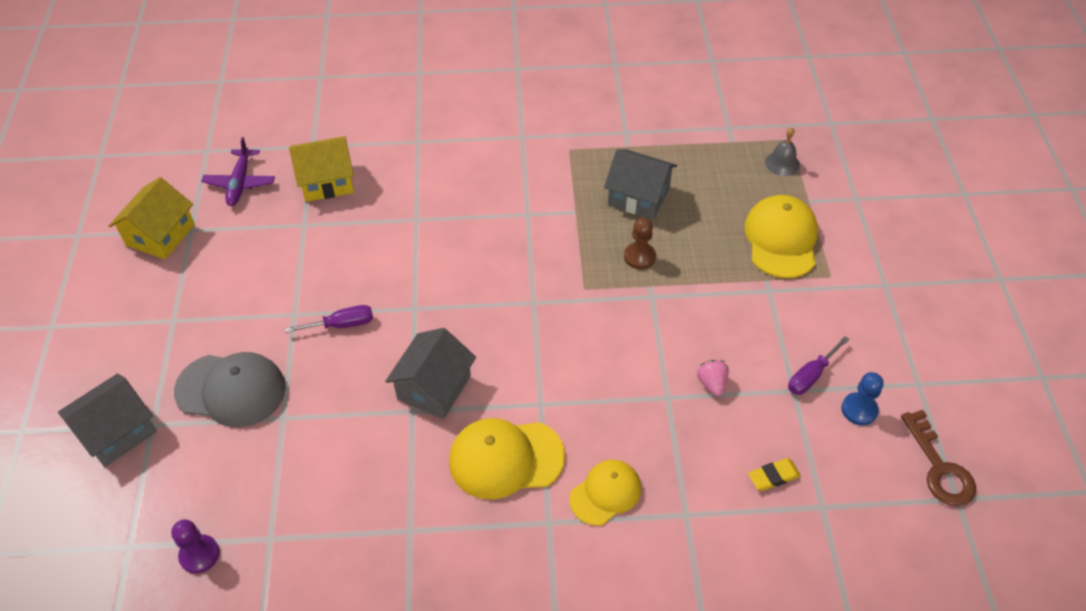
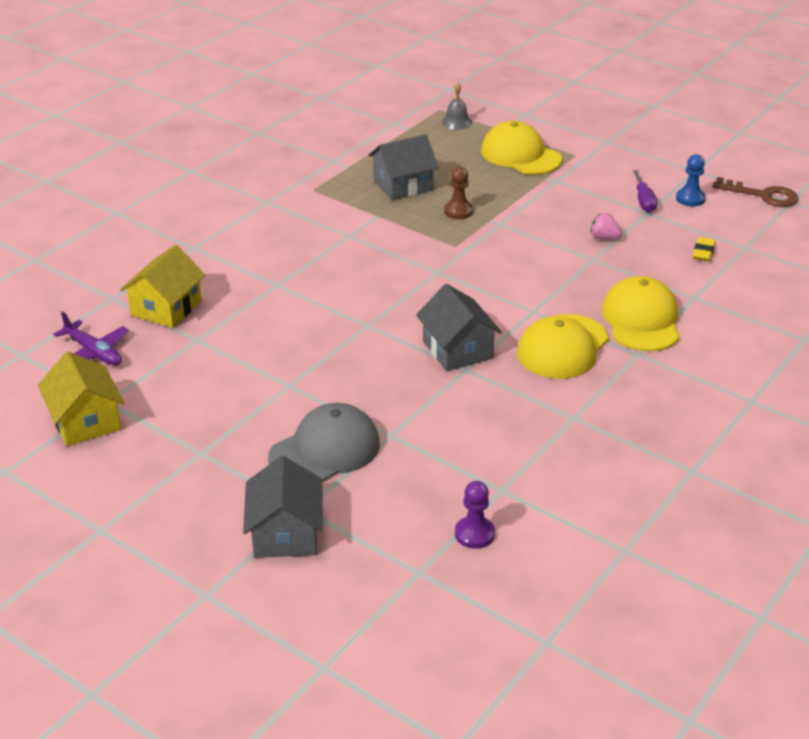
camera: 50 degrees left, 15 degrees down
(342, 325) = (335, 366): purple screwdriver -> none
(605, 493) = (641, 320): yellow cap -> yellow cap, size x1.53

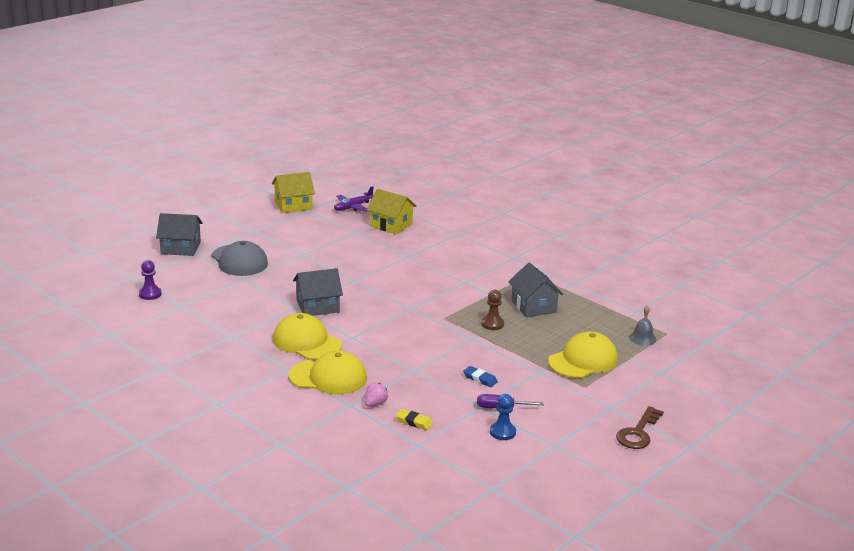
camera: 95 degrees right, 10 degrees down
(590, 215) = (480, 379): none -> blue eraser
(604, 238) = (444, 379): pink strawberry -> pink strawberry (375, 404)
(763, 195) = (505, 474): brown key -> brown key (638, 433)

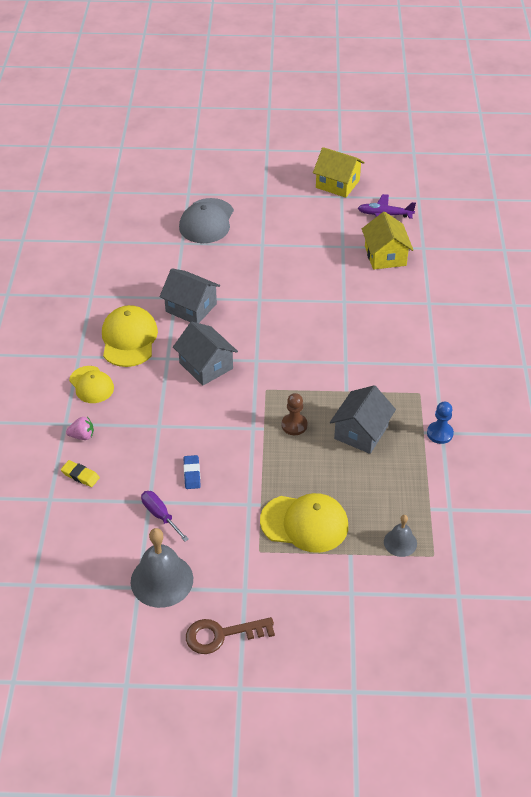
camera: 50 degrees right, 20 degrees up
(150, 294) = (99, 216): purple pawn -> none
(180, 248) = (186, 181): grey house -> grey house (206, 366)
(328, 377) = (91, 385): yellow cap -> yellow cap, size x0.65
(414, 422) = (80, 475): yellow eraser -> yellow eraser turned 45 degrees counterclockwise
(502, 432) = (123, 540): blue pawn -> blue pawn (440, 433)
(561, 433) = (162, 580): none -> grey bell

